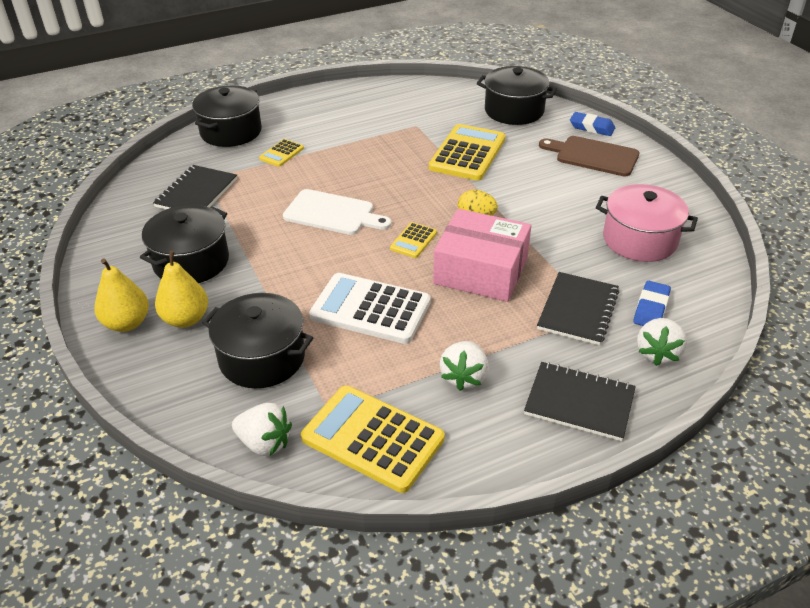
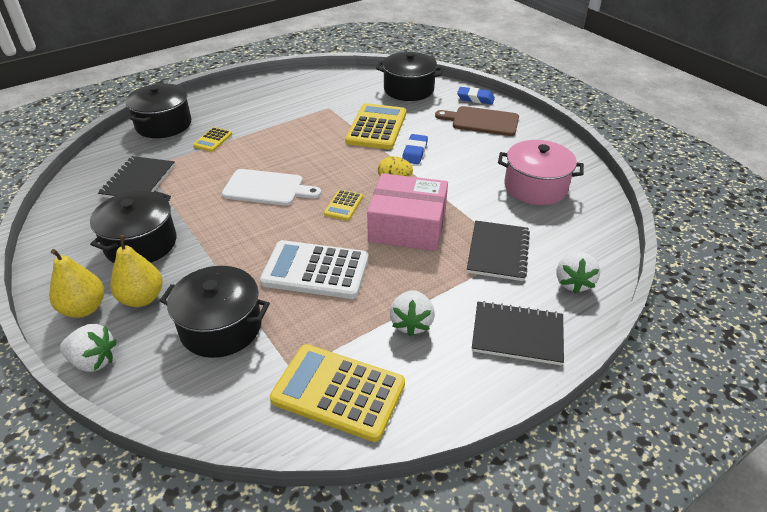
camera: 10 degrees left, 0 degrees up
(264, 443) = (235, 410): white strawberry -> white strawberry (93, 361)
(651, 308) = (558, 244): blue eraser -> blue eraser (415, 152)

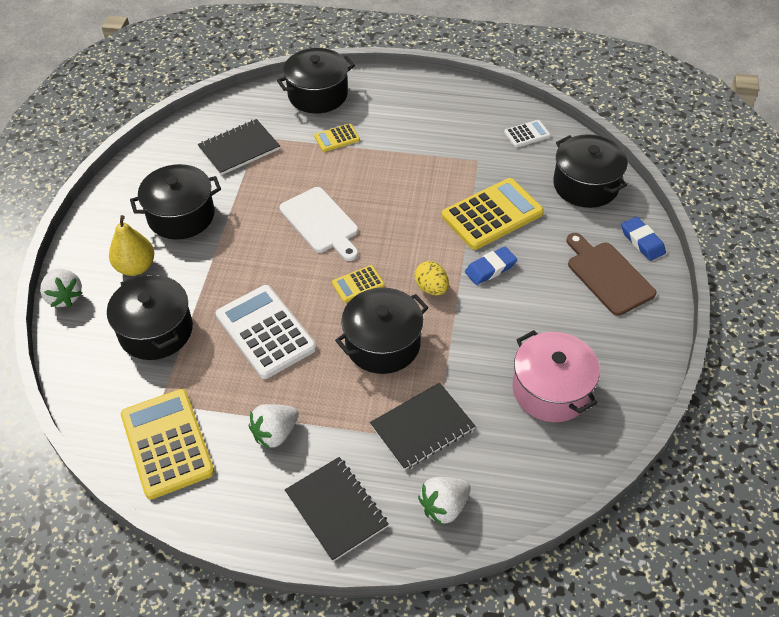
camera: 45 degrees right, 10 degrees up
(84, 308) = (97, 249): yellow pear -> none
(340, 83) = (527, 134): none -> white calculator
(407, 226) = (383, 344): pink box -> black pot

